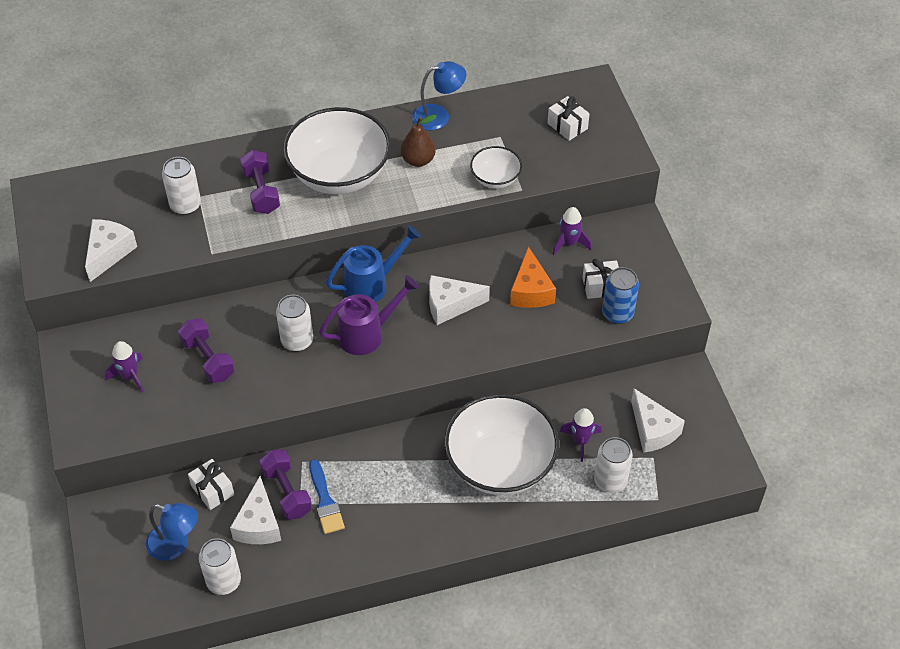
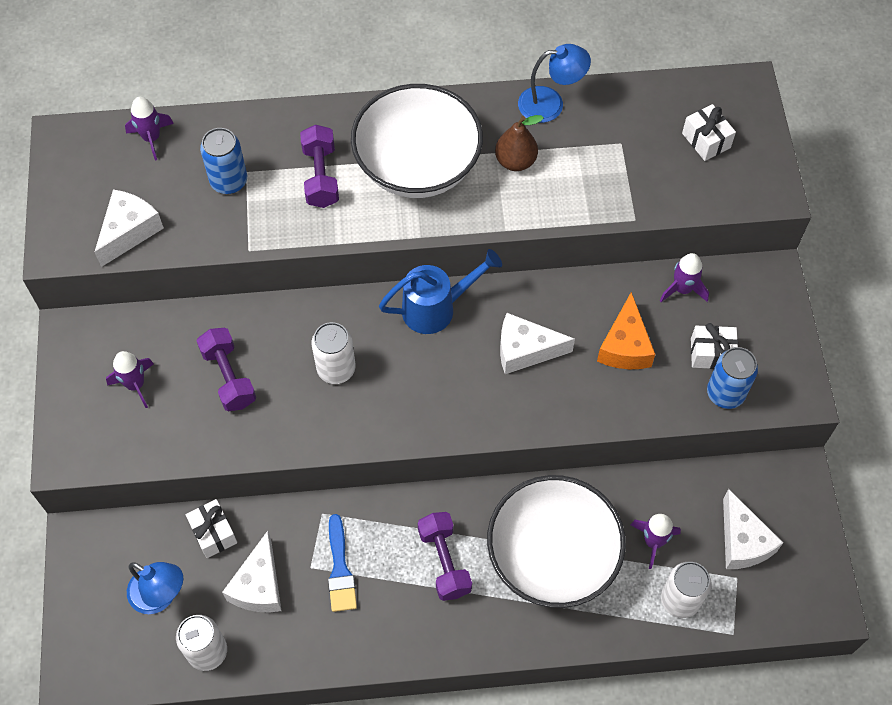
camera: 10 degrees right, 10 degrees up
(115, 182) = (151, 138): none -> purple rocket
(185, 205) = (229, 181): white can -> blue can
(287, 492) = (298, 550): purple dumbbell -> purple dumbbell (444, 561)
(367, 334) = (420, 373): purple watering can -> none
(495, 178) = (605, 200): white bowl -> none

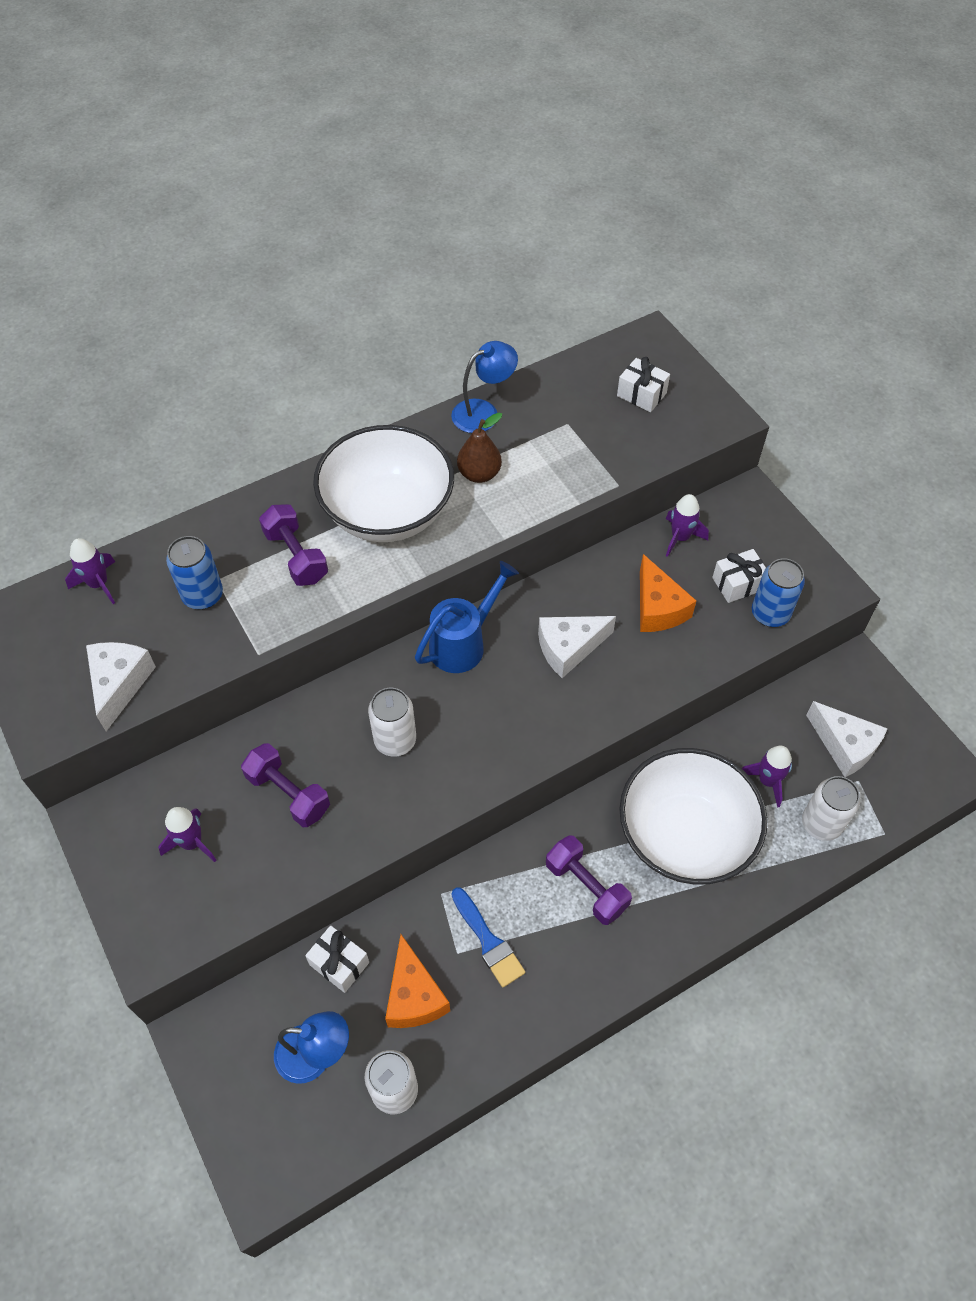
camera: 25 degrees left, 5 degrees down
(259, 585) = (414, 995): white cheese -> orange cheese

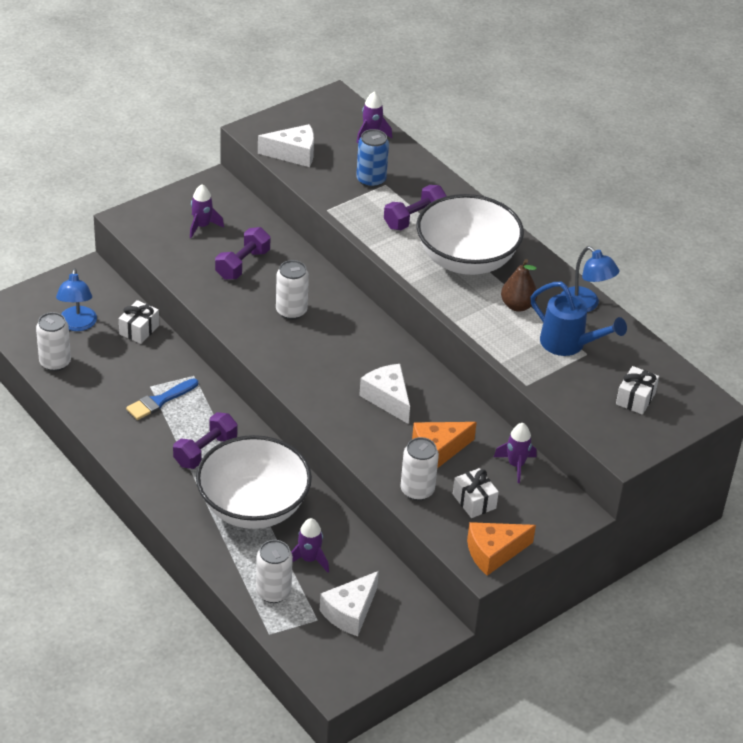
camera: 80 degrees right, 15 degrees down
(414, 995) = (118, 367): orange cheese -> orange cheese (494, 553)
(463, 643) = (381, 340): blue watering can -> blue watering can (568, 344)
(723, 636) = (417, 490): none -> white can
(770, 614) = (446, 521): blue can -> none

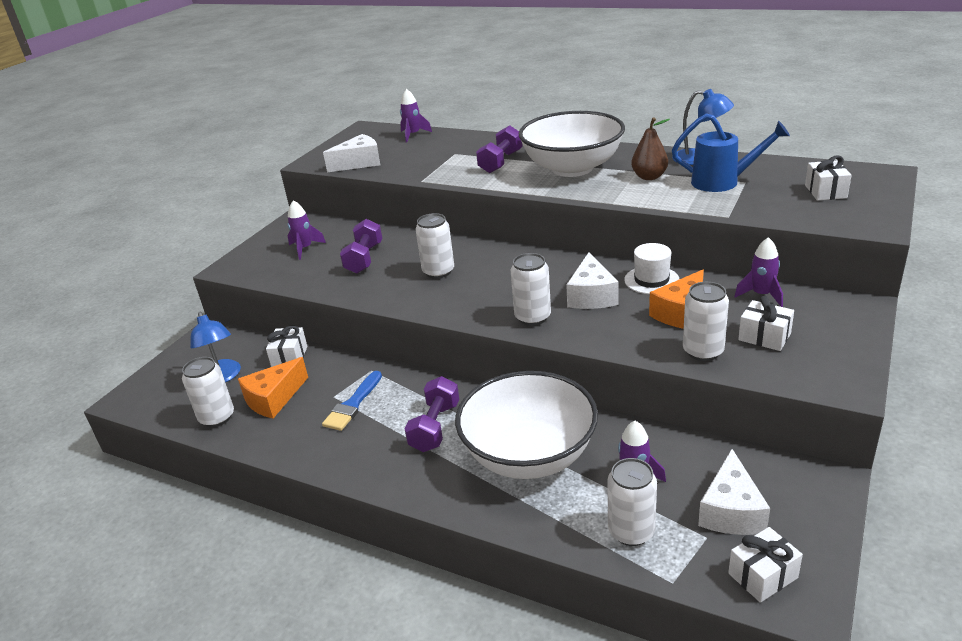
camera: 20 degrees left, 10 degrees down
(325, 397) = (532, 317): none -> white can
(327, 658) = (762, 575): none -> white gift
(371, 180) = (440, 155): blue can -> none
(387, 399) = (591, 296): white cheese -> white cheese turned 120 degrees counterclockwise
(449, 407) = (651, 280): none -> white hat
(494, 553) = (839, 369): orange cheese -> orange cheese (274, 399)

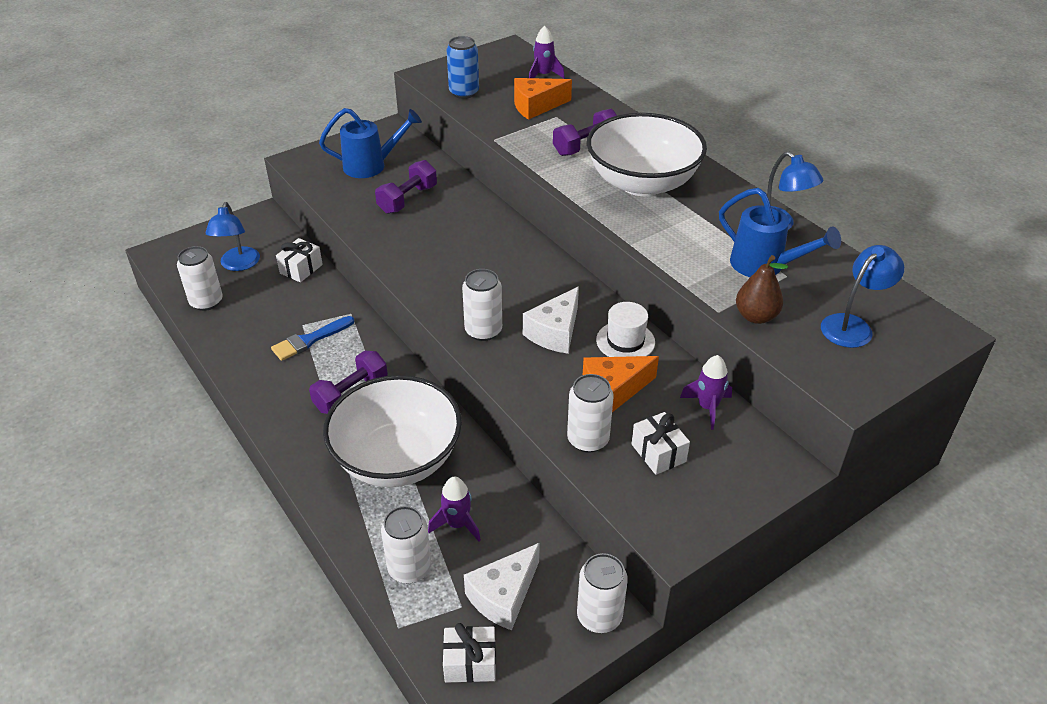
camera: 25 degrees right, 10 degrees up
(274, 399) = (258, 305): orange cheese -> orange cheese (536, 106)
(305, 249) = (371, 166): purple rocket -> blue watering can
(359, 163) = (464, 92): white cheese -> blue can
(438, 271) = (454, 243): white can -> white can (599, 616)
(649, 177) = (701, 227): brown pear -> brown pear (756, 316)
(825, 191) = (852, 326): white gift -> blue lamp

